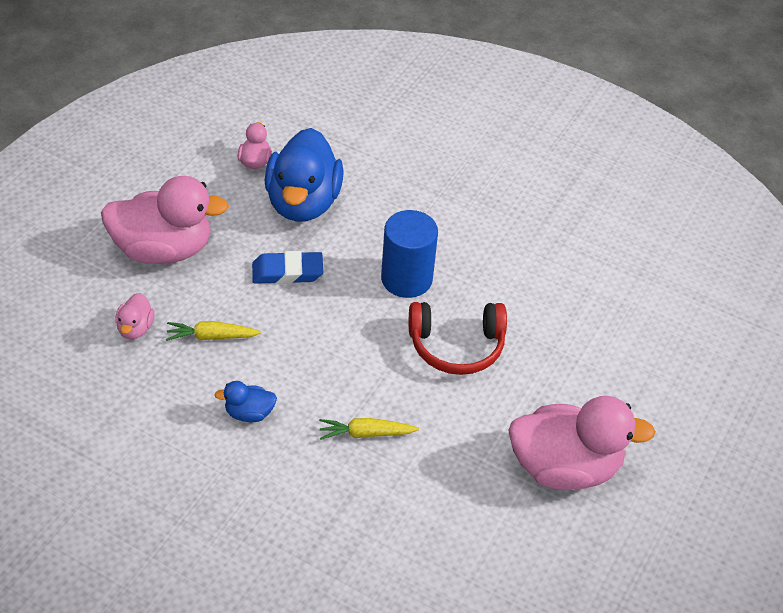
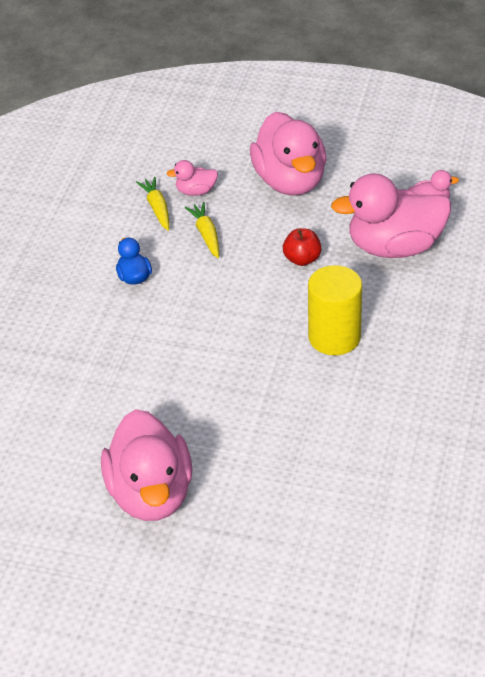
camera: 80 degrees right, 5 degrees down
(287, 272) = (302, 259): blue eraser -> red apple
(303, 202) = (394, 247): blue duck -> pink duck
(365, 433) = (139, 352): yellow carrot -> yellow carrot (157, 208)
(406, 279) = (334, 337): blue cylinder -> yellow cylinder
(456, 346) = (266, 389): red headphones -> none

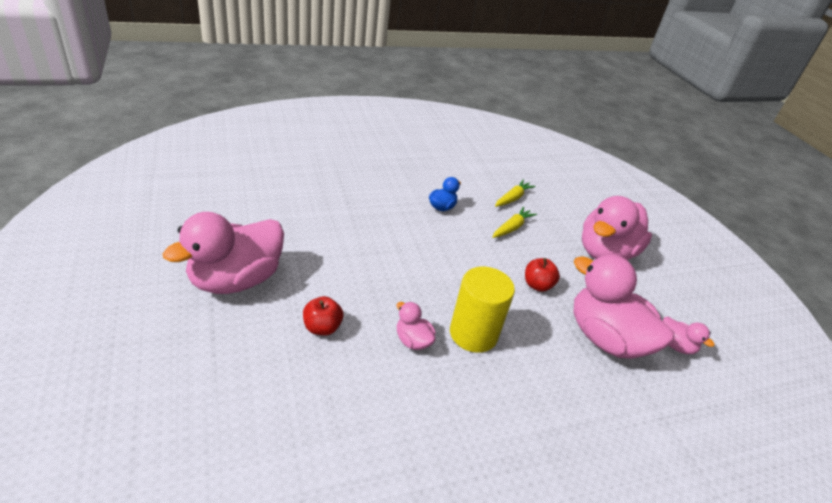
camera: 50 degrees right, 5 degrees down
(195, 191) = (545, 210): pink duck -> pink duck (413, 340)
(261, 445) = (322, 327): none -> red apple

